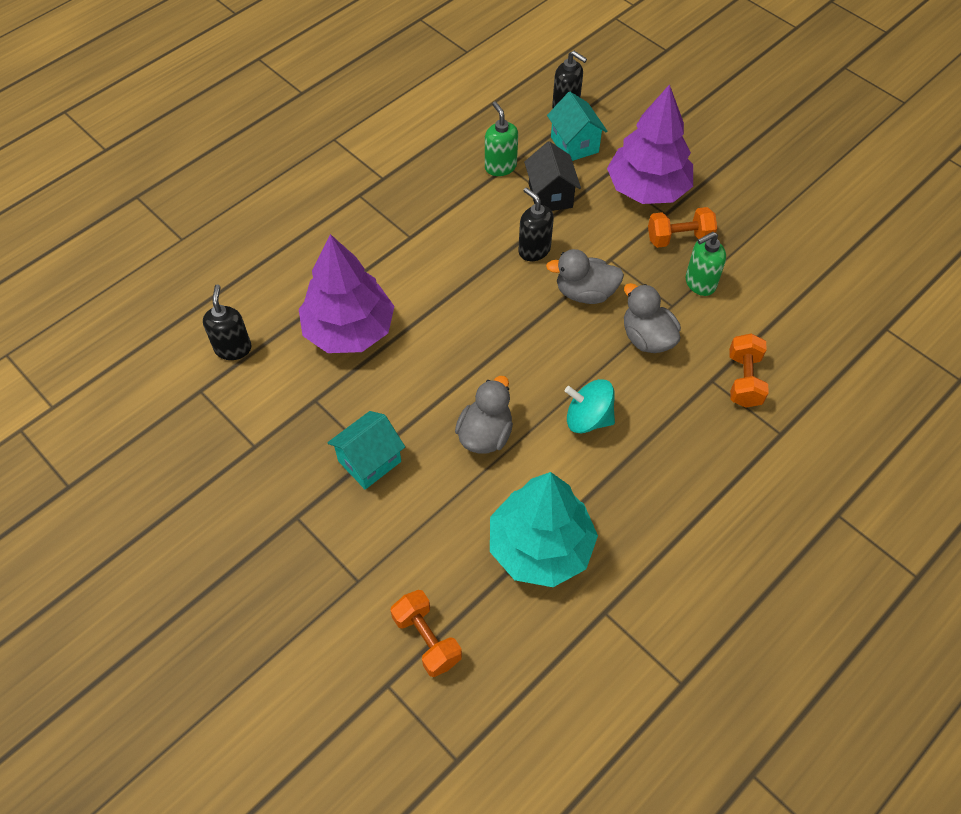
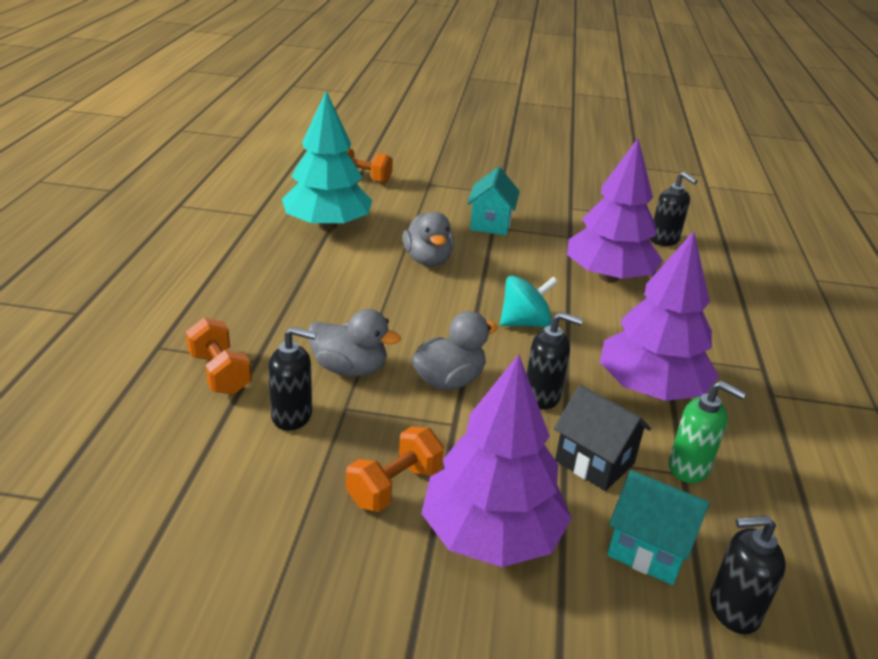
camera: 140 degrees right, 25 degrees down
(456, 219) = (651, 389): none -> purple tree
(588, 418) = (354, 295): turquoise spinning top -> turquoise spinning top (525, 323)
(700, 283) = (329, 444): green soap dispenser -> none
(711, 316) = (292, 416): none -> black soap dispenser

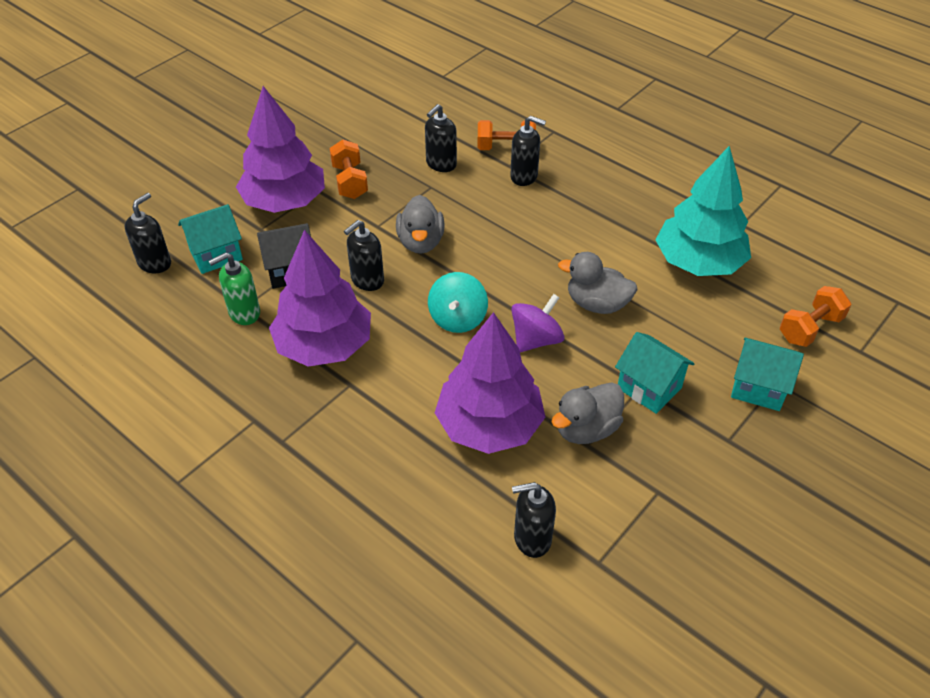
camera: 125 degrees right, 15 degrees up
(271, 344) = (524, 176): none -> black soap dispenser
(349, 369) = (469, 202): grey duck -> grey duck (586, 429)
(442, 189) = (758, 388): none -> turquoise house
(501, 278) = (536, 339): none -> purple spinning top

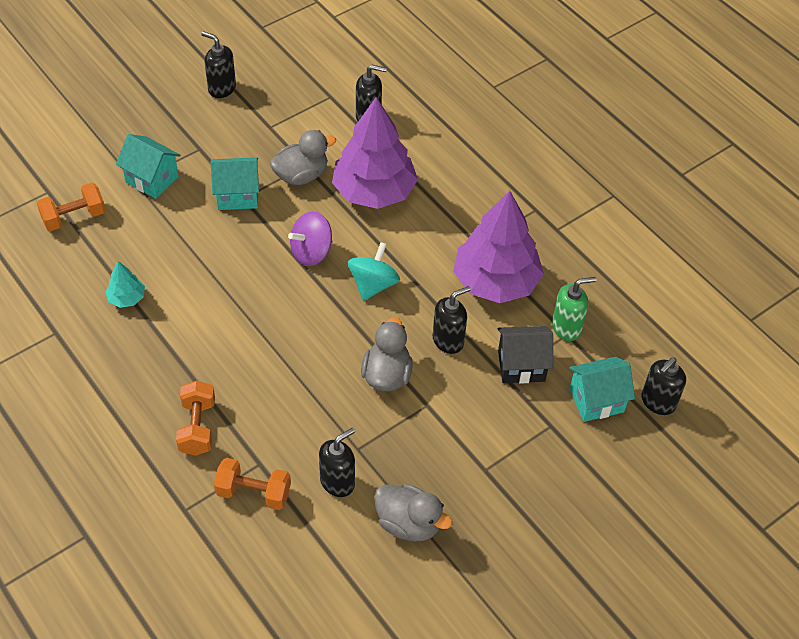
camera: 170 degrees left, 5 degrees up
(285, 202) = (523, 459): purple tree -> none
(350, 182) = (447, 475): orange dumbbell -> orange dumbbell (197, 427)
(524, 176) = (249, 442): black soap dispenser -> black soap dispenser (221, 88)
(597, 304) = (243, 274): grey duck -> grey duck (408, 523)
(649, 388) = (237, 195): turquoise house -> turquoise house turned 60 degrees counterclockwise
(698, 262) = (127, 298): turquoise tree -> turquoise tree, size x0.43

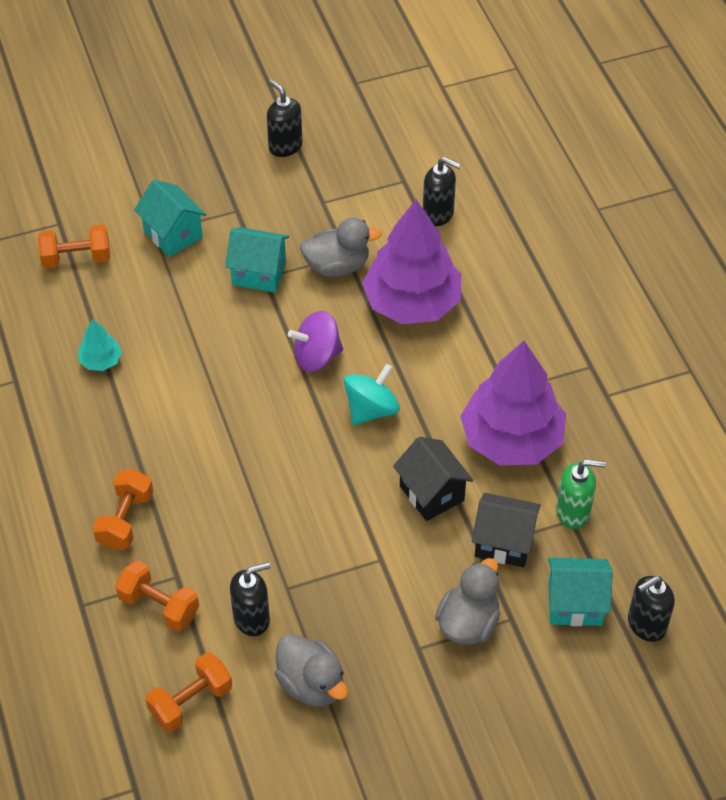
camera: 20 degrees right, 0 degrees up
(311, 567) = (191, 701): none -> orange dumbbell
(387, 375) = (348, 515): grey duck -> grey duck (468, 623)
(448, 340) = (431, 493): black soap dispenser -> black house

